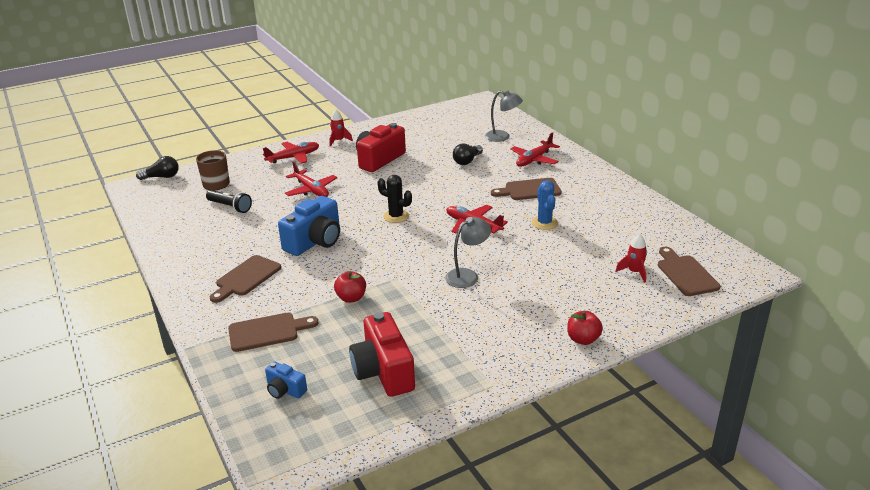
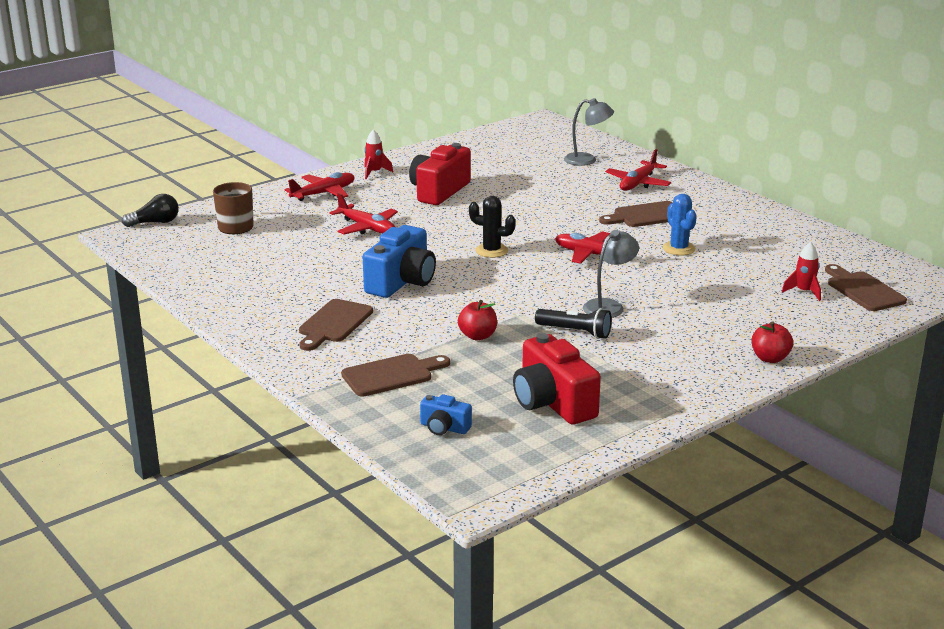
camera: 10 degrees left, 5 degrees down
(230, 207) = (269, 251): black flashlight -> black flashlight (575, 332)
(467, 161) = (554, 188): black light bulb -> none

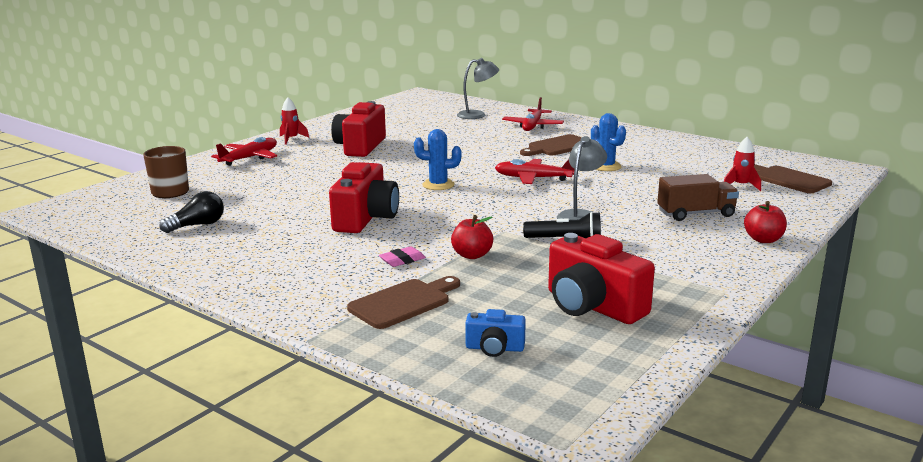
camera: 15 degrees left, 5 degrees down
(155, 223) = (81, 197): black light bulb -> black light bulb (198, 225)
(334, 323) = (313, 262): brown cutting board -> none
(367, 228) = (306, 179): red plane -> none
(401, 282) = (365, 218): blue camera -> red camera
(412, 332) = (402, 260): none -> pink eraser
(491, 251) = (438, 185): black cactus -> blue cactus
(727, 320) = (696, 214): none -> brown truck

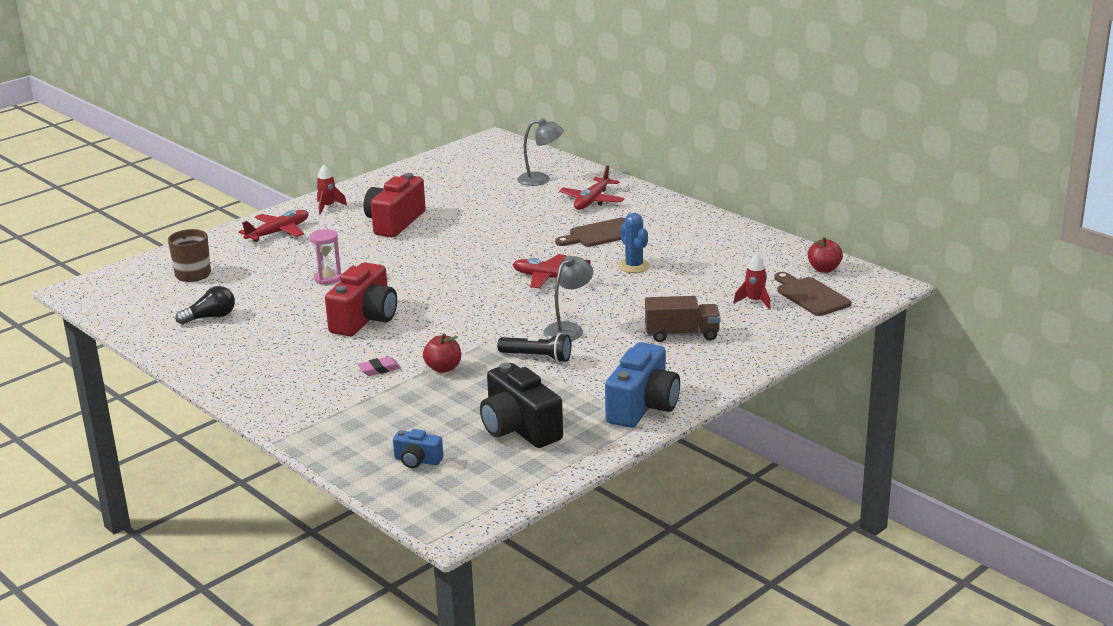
camera: 10 degrees right, 5 degrees up
(312, 189) = (328, 278): none -> pink hourglass
(403, 302) = (362, 413): brown cutting board -> none
(438, 185) = (451, 281): blue cactus -> none
(592, 306) = (519, 428): red camera -> black camera
(711, 277) = (642, 406): none -> blue camera
(763, 240) = (723, 369): red apple -> red apple (824, 269)

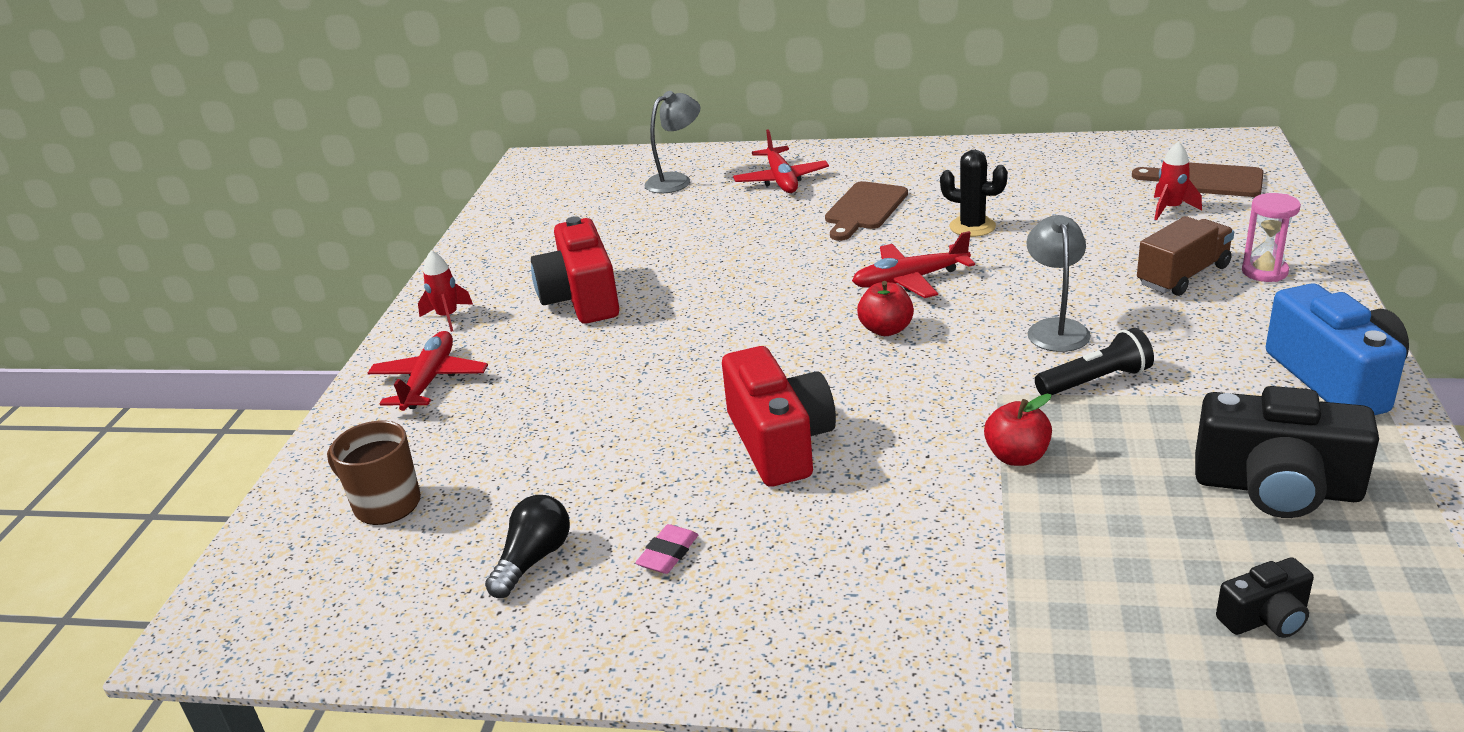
camera: 35 degrees left, 5 degrees up
(328, 278) = (620, 411): pink hourglass -> pink hourglass (1264, 272)
(379, 369) = (938, 505): pink eraser -> pink eraser (668, 554)
(417, 460) = (1265, 618): blue camera -> black camera
(634, 266) = (972, 227): blue cactus -> black cactus
(824, 269) = (1158, 151): red apple -> red apple (886, 329)

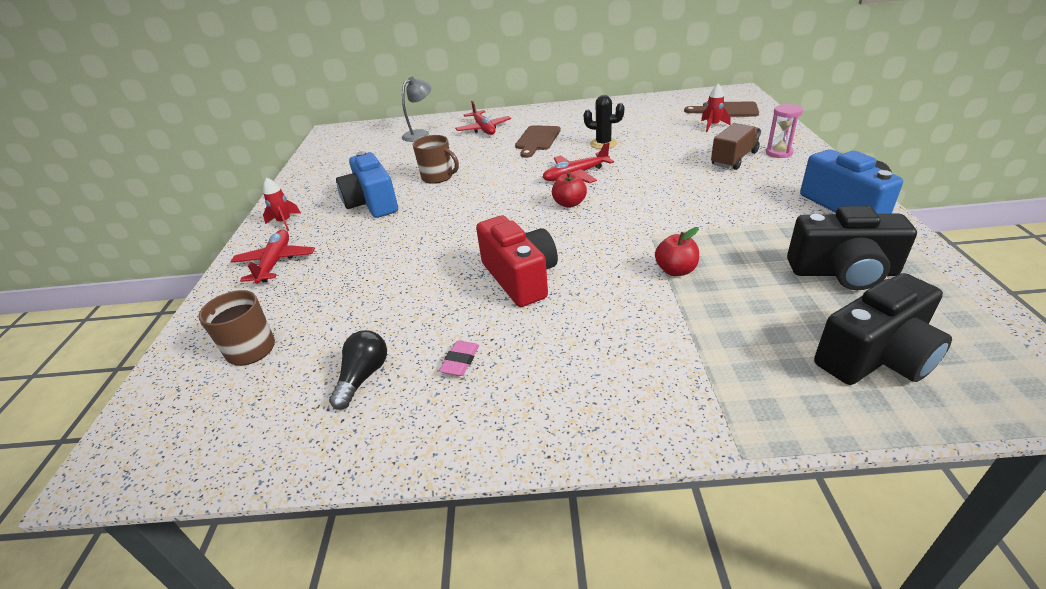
camera: 10 degrees left, 5 degrees up
(581, 298) = (372, 203): red camera -> blue camera
(690, 262) = (438, 177): none -> brown mug
(1055, 328) = (672, 193): grey lamp -> none
(1095, 381) = (707, 221): black flashlight -> none
(1265, 618) = (876, 357): black camera -> black camera, size x1.97

